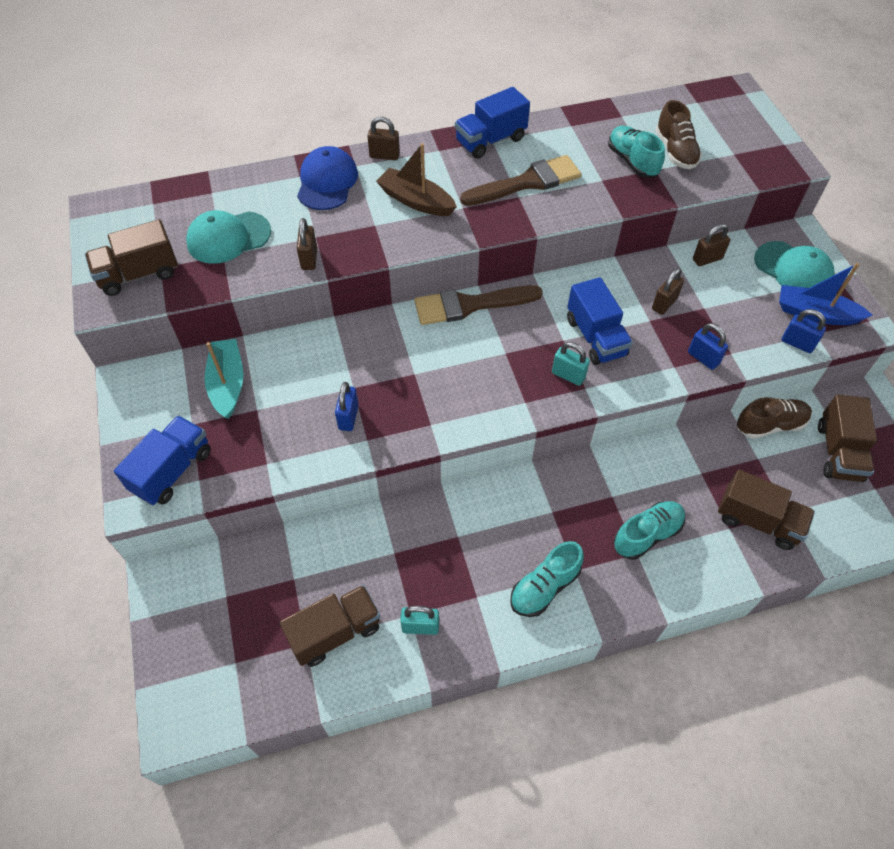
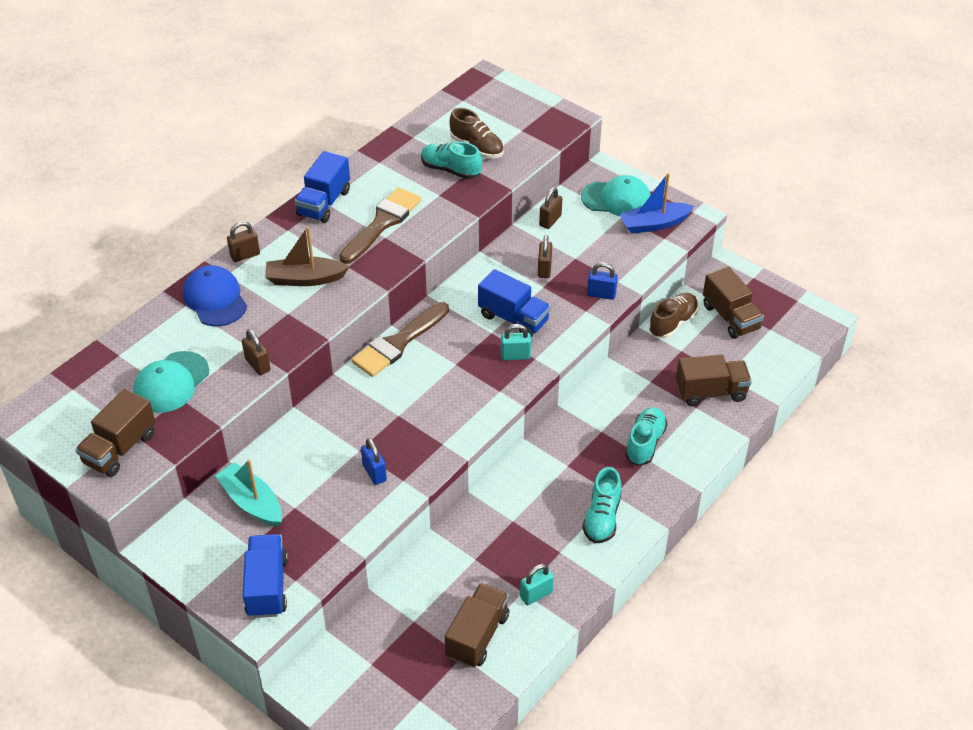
camera: 35 degrees left, 10 degrees down
(797, 343) = (657, 251): blue padlock -> none

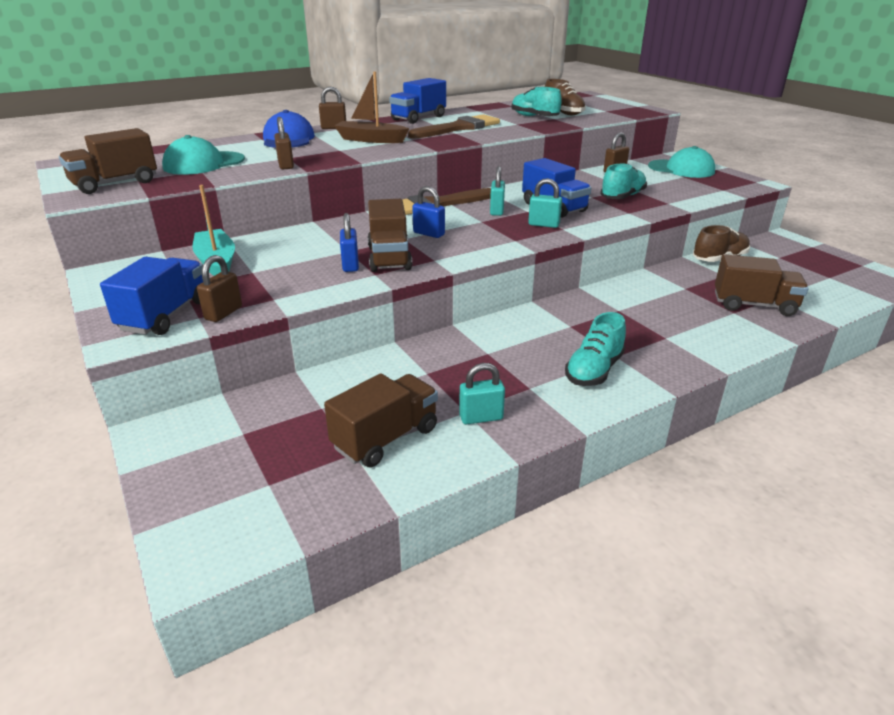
camera: 20 degrees right, 15 degrees down
(462, 340) = (496, 211): none -> turquoise padlock
(544, 269) = (597, 189): brown padlock -> brown padlock (223, 313)
(601, 294) = (648, 207): blue padlock -> blue padlock (429, 234)
(645, 443) = (666, 326): turquoise shoe -> turquoise shoe (622, 197)
(654, 224) = (715, 182): blue boat -> none
(730, 317) = (784, 264): brown truck -> brown truck (389, 258)

